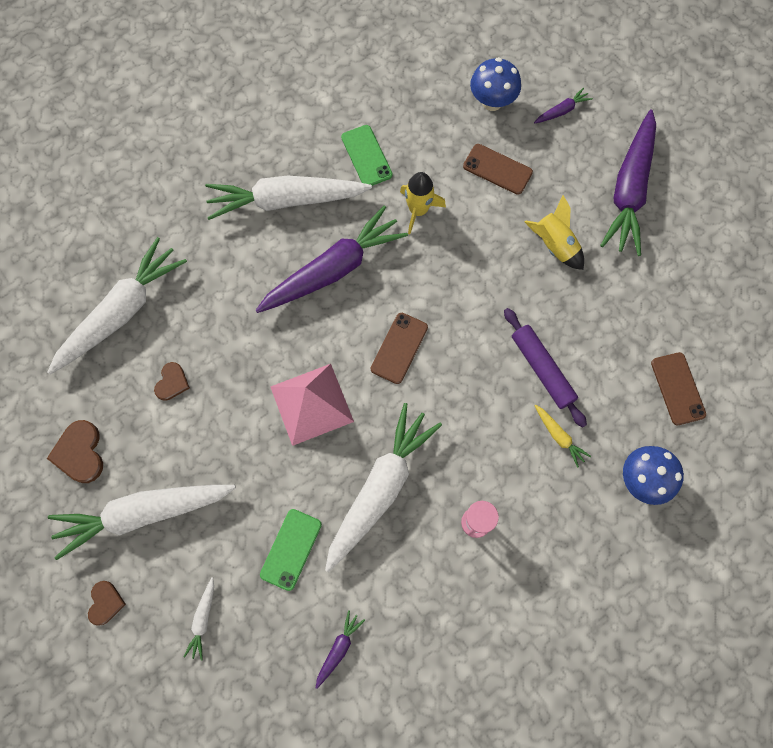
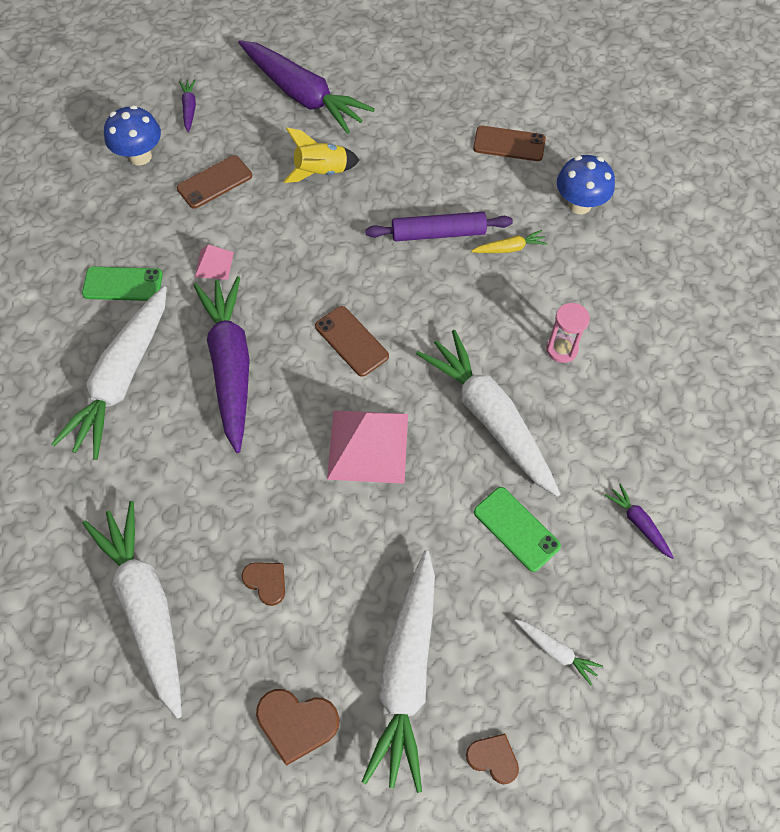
camera: 65 degrees left, 10 degrees down
(418, 210) = (214, 264): yellow rocket -> pink pyramid

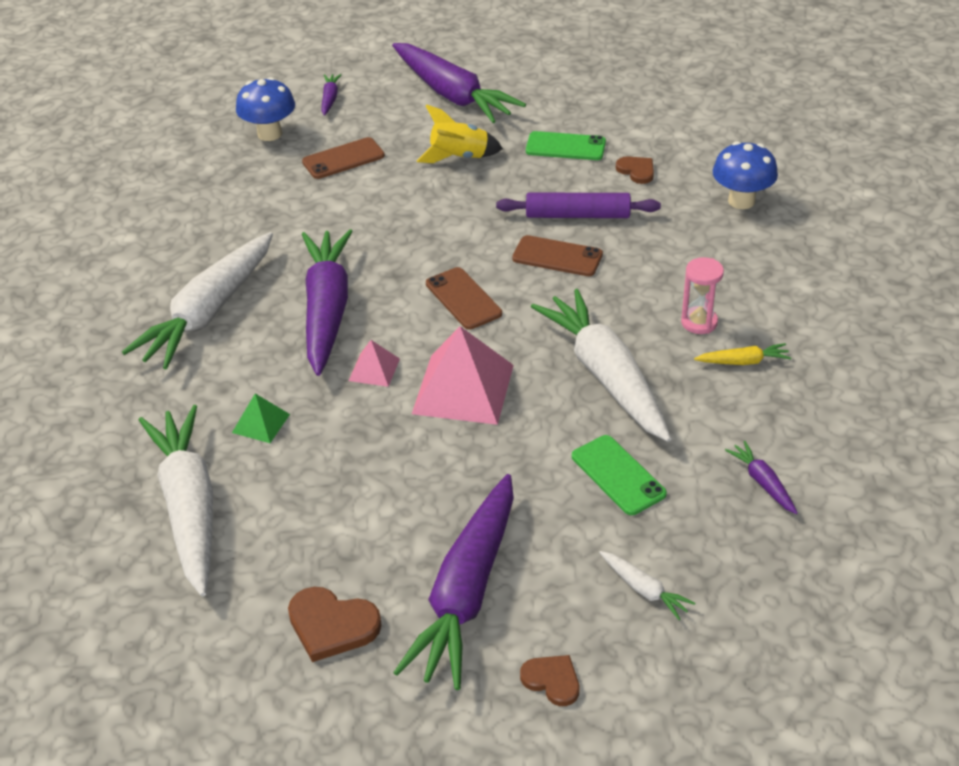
camera: 10 degrees right, 20 degrees down
(123, 284) = (227, 235): green phone -> green phone (565, 146)
(194, 504) = (261, 423): none -> green pyramid
(214, 264) = (328, 225): pink pyramid -> pink pyramid (374, 369)
(266, 582) = (325, 497): brown heart -> brown heart (636, 171)
(407, 673) = (467, 592): white carrot -> purple carrot
(509, 144) = (671, 146): brown phone -> brown phone (557, 256)
(509, 248) = (655, 233): yellow carrot -> yellow carrot (743, 361)

